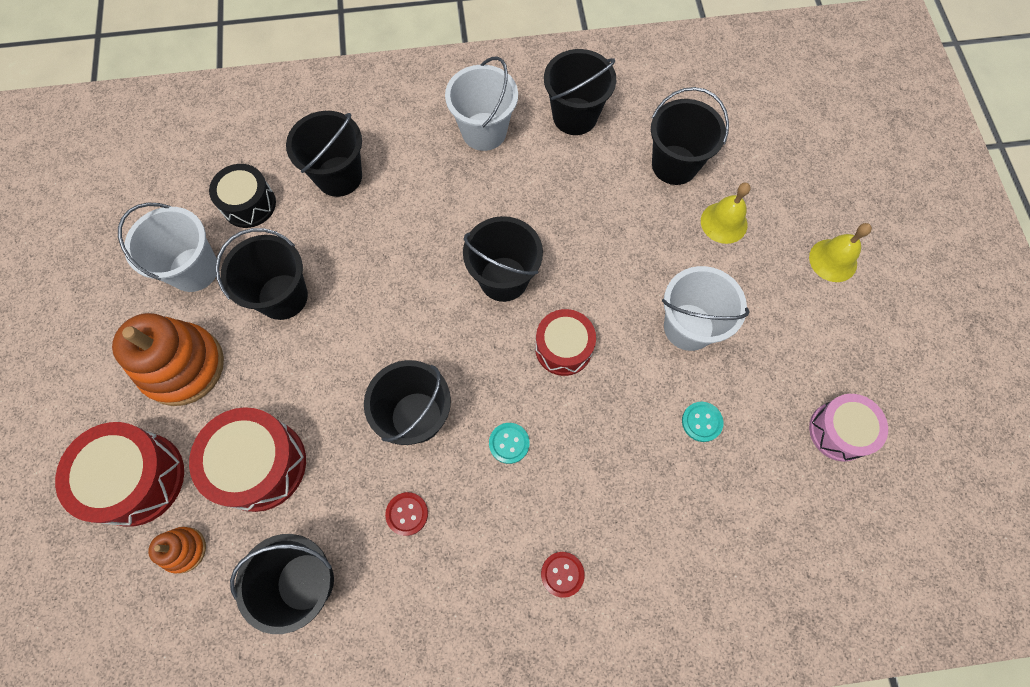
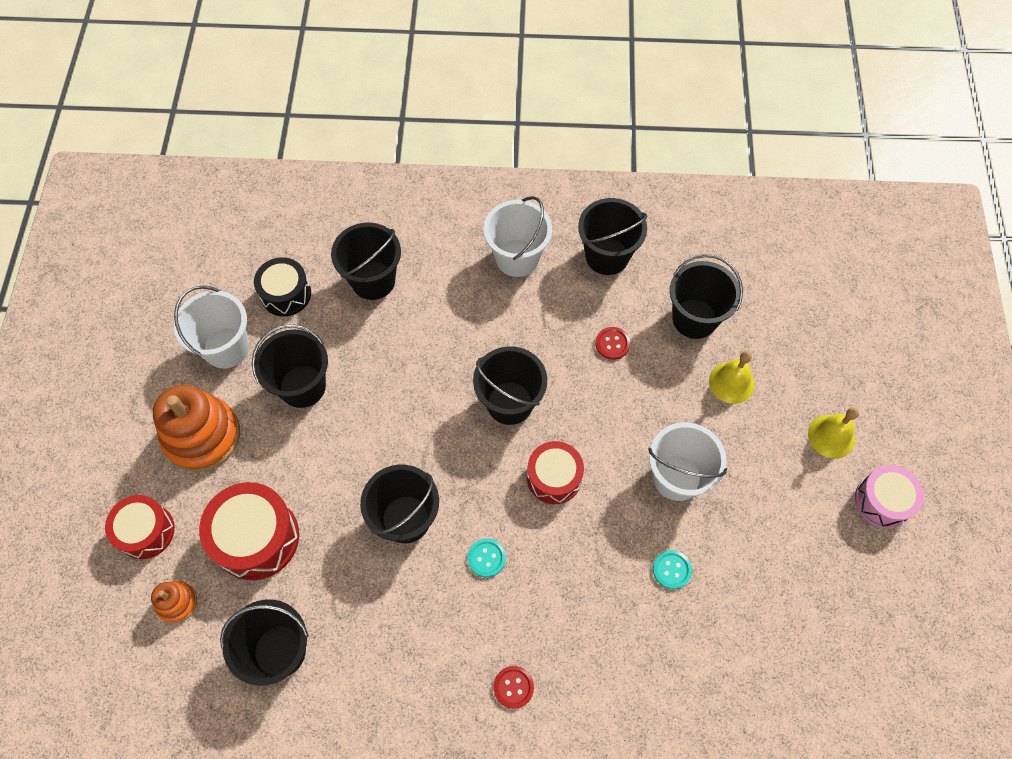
camera: 10 degrees right, 5 degrees down
(137, 478) = (146, 531): red drum -> red drum, size x0.66
(407, 514) = (381, 606): red button -> red button (612, 344)
(839, 431) = (802, 601): pink drum -> pink drum (882, 501)

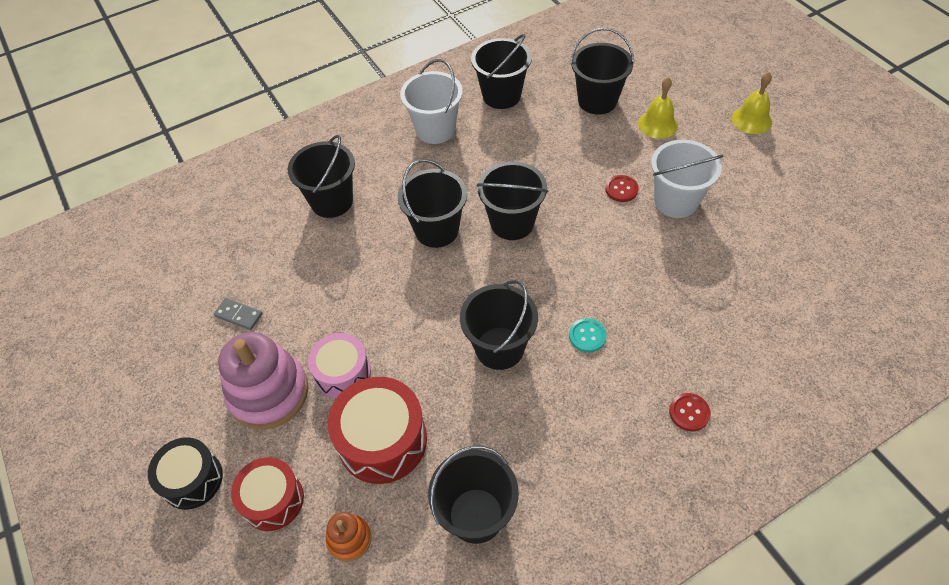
camera: 30 degrees left, 10 degrees down
(202, 436) = (268, 393): orange stacking toy -> pink stacking toy
(226, 347) = (239, 315): white bucket -> grey domino
(286, 294) = (263, 249): black drum -> black drum (192, 479)
(302, 386) = (331, 305): black bucket -> black bucket (437, 230)
(554, 478) = (589, 252): red drum -> none
(612, 344) = (554, 145): red button -> red button (621, 189)
(671, 570) = (727, 260): turquoise button -> none
(882, 501) = (819, 138): pink drum -> pink drum (343, 373)

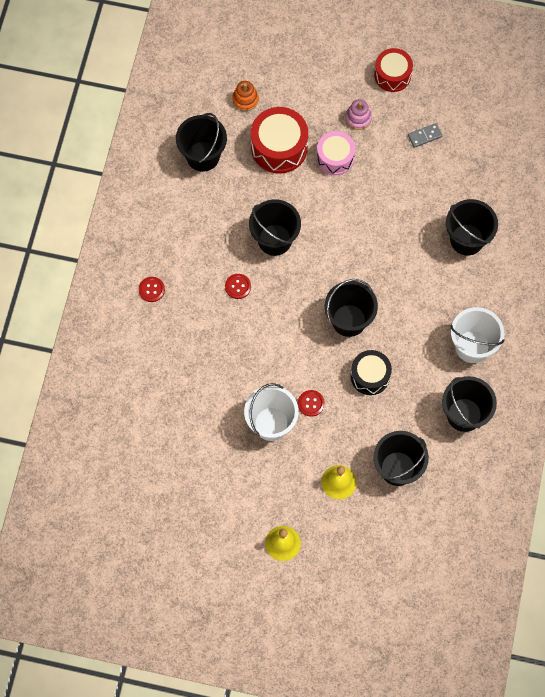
camera: 130 degrees right, 15 degrees up
(192, 479) = (341, 57): black drum -> black drum (370, 376)
(268, 393) = (358, 118): pink stacking toy -> pink stacking toy, size x0.49
(273, 500) = (296, 83): red drum -> red drum (392, 75)
(437, 230) = (385, 276): black bucket -> none
(587, 336) = (238, 286): turquoise button -> red button

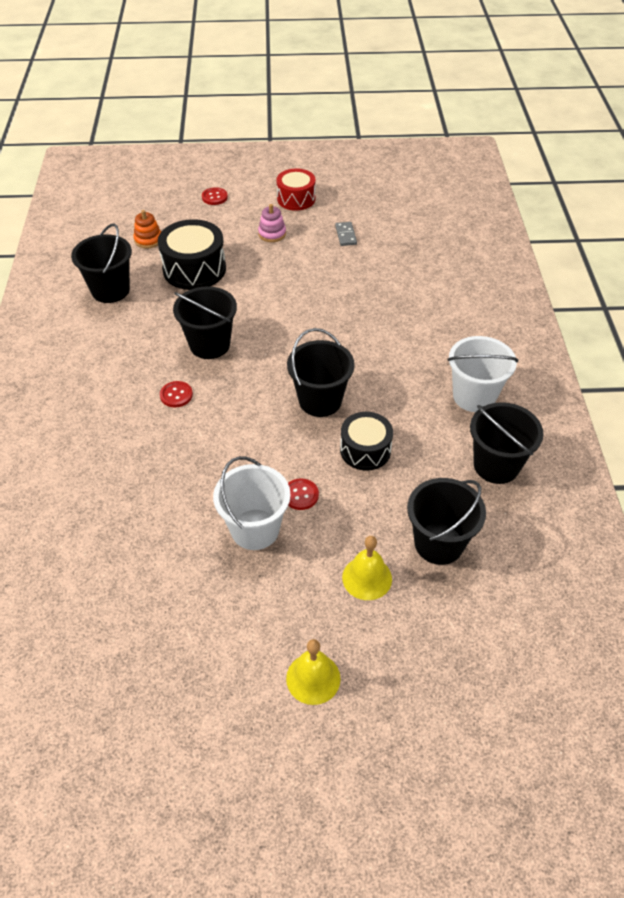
camera: 15 degrees left, 20 degrees down
(151, 290) = (68, 419): red button -> red button (214, 197)
(279, 147) = (194, 269): red drum -> black drum
(335, 158) = (257, 267): pink drum -> none
(425, 136) = (346, 235): grey domino -> grey domino turned 60 degrees counterclockwise
(467, 239) = (424, 305): black bucket -> none

